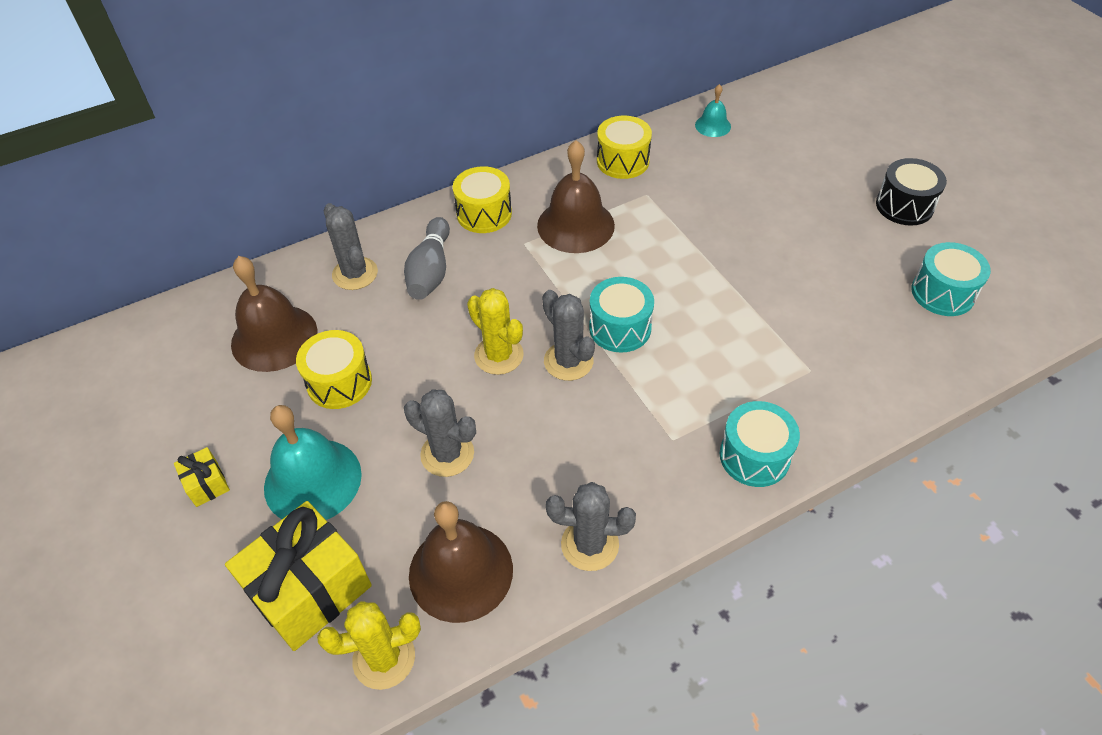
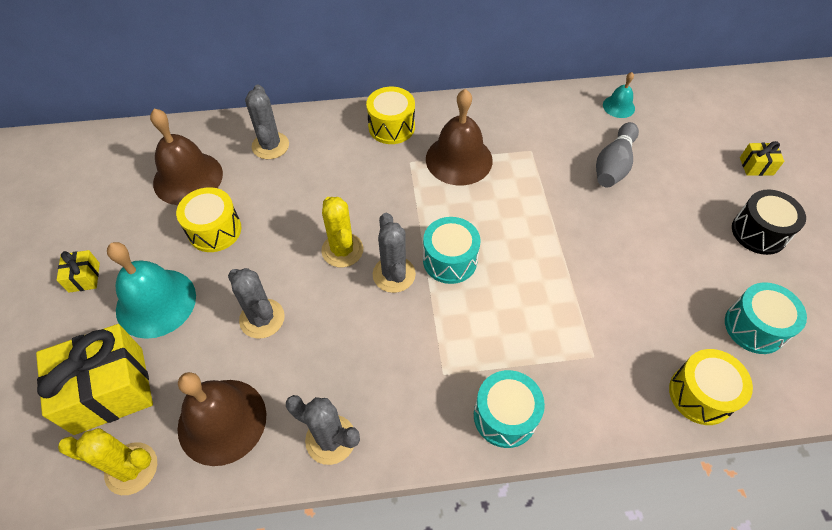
camera: 20 degrees right, 5 degrees up
(430, 271) = (327, 162): grey bowling pin -> grey bowling pin (613, 165)
(622, 161) = (525, 115): yellow drum -> yellow drum (700, 394)
(872, 145) = (756, 166): none -> yellow gift

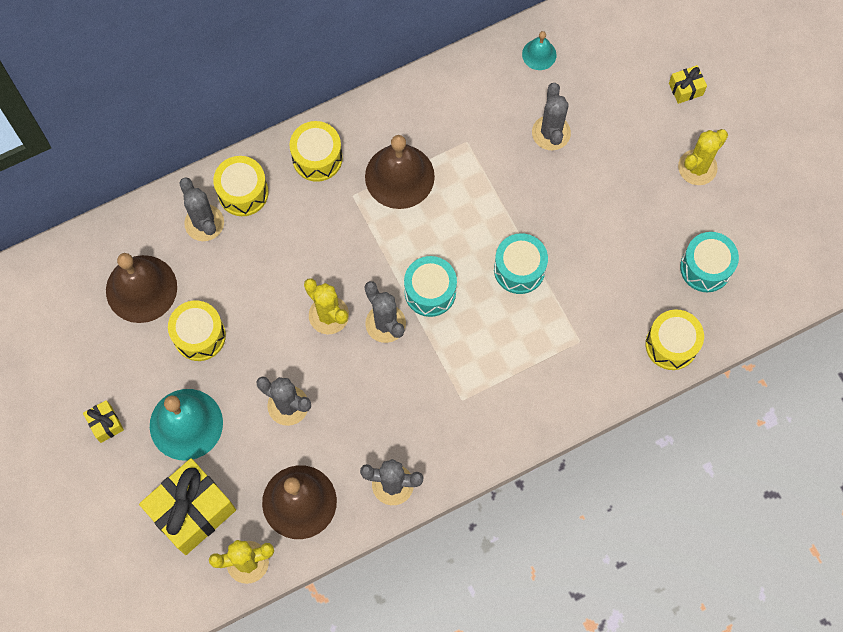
camera: 20 degrees left, 15 degrees up
(315, 133) = (243, 192): none -> yellow drum
(505, 416) = (522, 417): turquoise drum -> turquoise drum (519, 269)
(613, 165) = (551, 133): grey bowling pin -> grey cactus
(758, 232) = (697, 167): black drum -> yellow cactus

